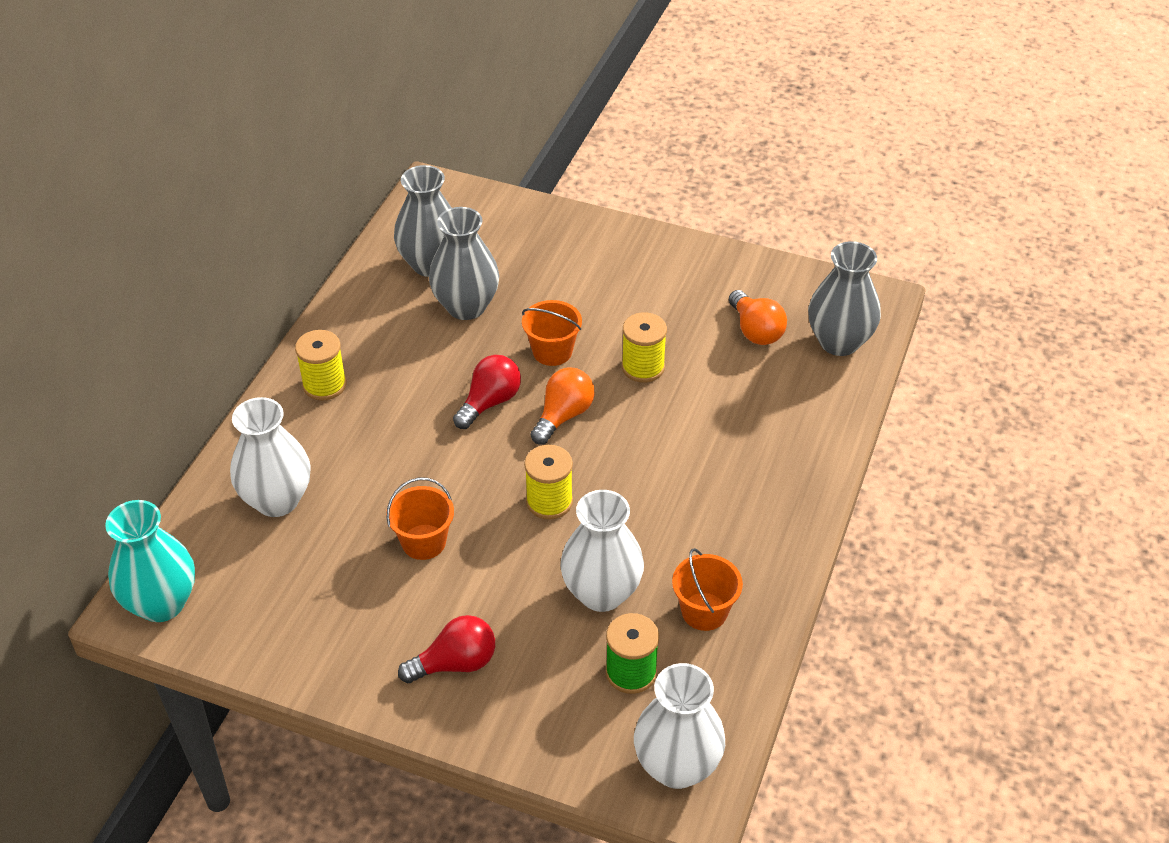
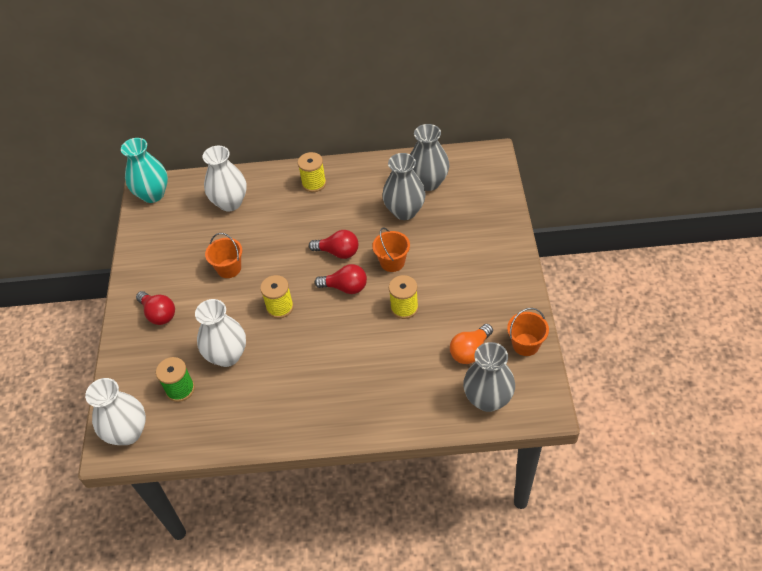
camera: 70 degrees right, 5 degrees up
(563, 416) = (345, 287): orange light bulb -> red light bulb
(704, 611) = (234, 407): orange bucket -> orange bucket (525, 344)

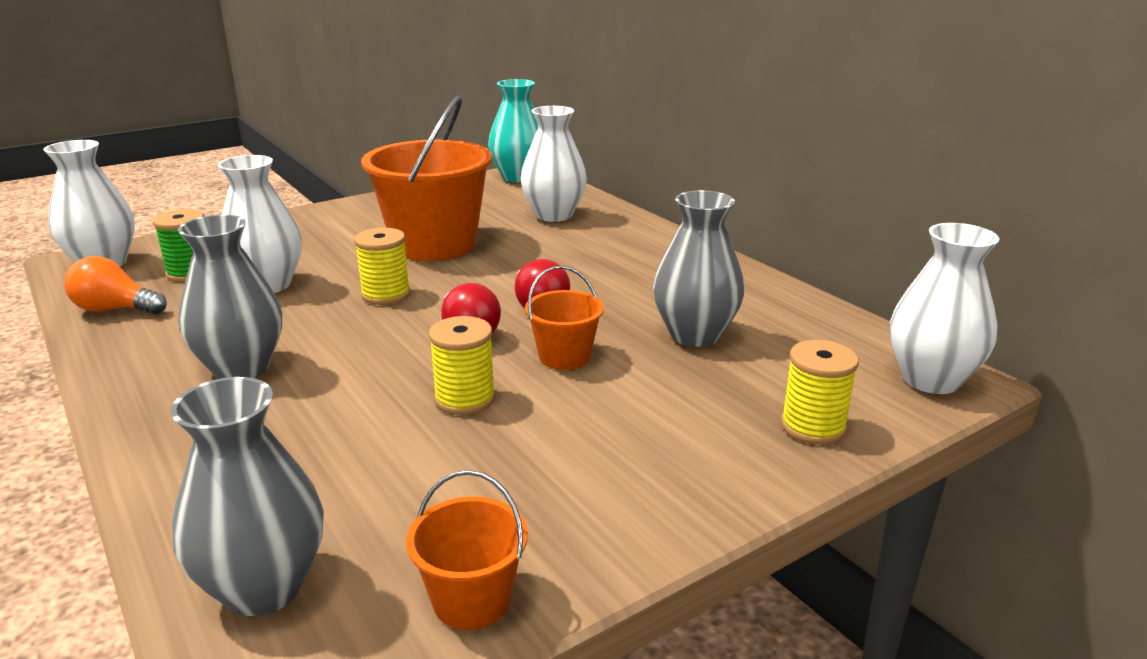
camera: 55 degrees right, 25 degrees down
(159, 314) = (320, 228): red light bulb -> none
(229, 268) = (434, 244): orange bucket -> orange bucket, size x2.10
(314, 183) = (657, 252): yellow spool -> yellow spool (813, 427)
(428, 182) = (791, 337): grey vase -> grey vase (241, 368)
(470, 351) = (400, 514): orange light bulb -> orange light bulb (115, 309)
(486, 162) = (931, 380): none -> white vase

